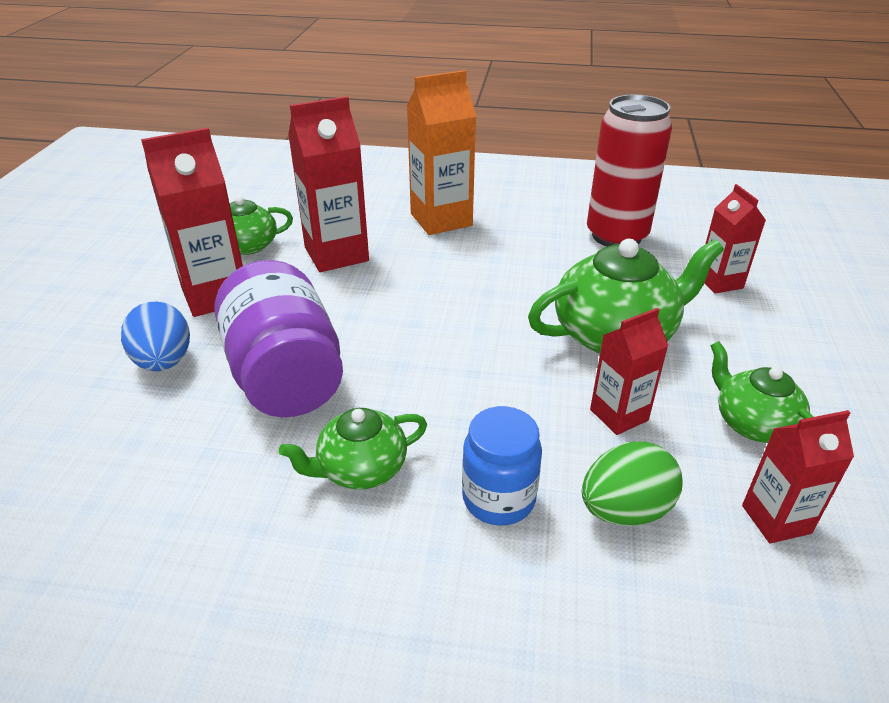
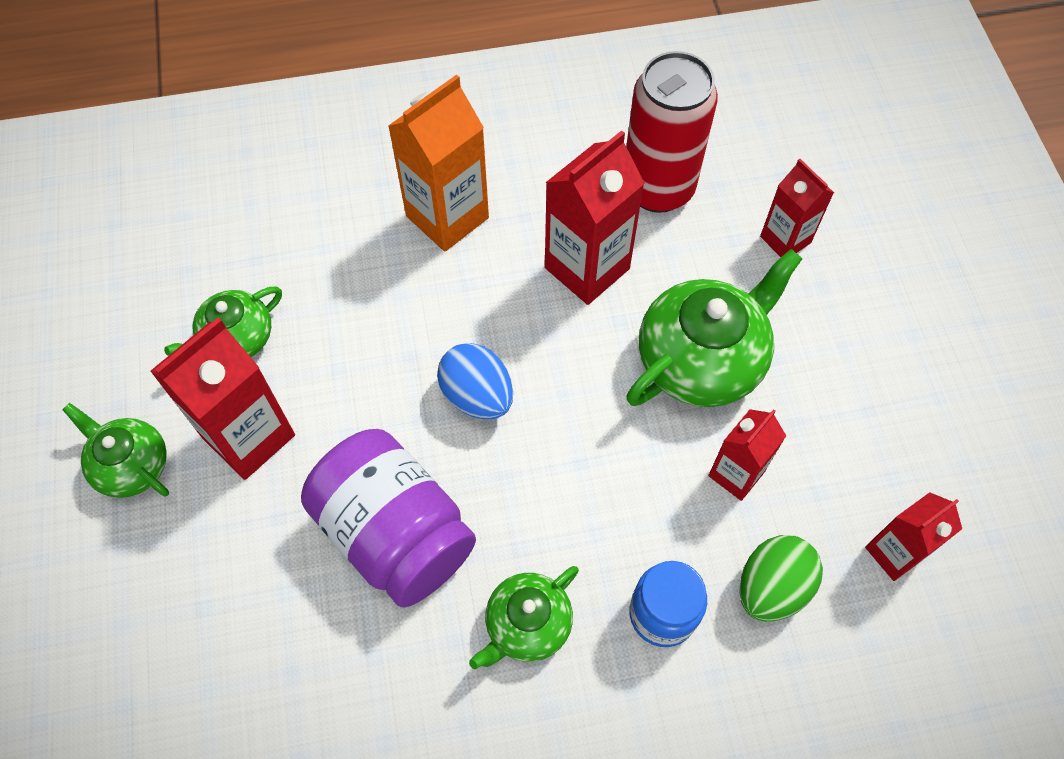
camera: 20 degrees left, 25 degrees up
(164, 362) = (254, 557): blue egg -> blue egg (477, 396)
(336, 254) = (352, 321): red carton -> red carton (587, 268)
(753, 423) = (856, 443): green teapot -> green teapot (131, 465)

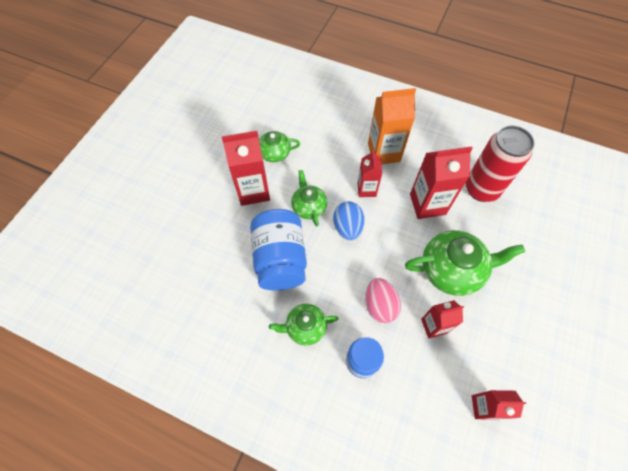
camera: 35 degrees right, 0 degrees up
(131, 465) = (207, 176): green teapot -> green teapot (309, 207)
(395, 533) = (280, 259): purple jar -> blue jar
(627, 498) = (379, 305): none -> pink egg
(771, 587) = (416, 383): green egg -> none
(785, 239) = (526, 243): red carton -> red carton (366, 189)

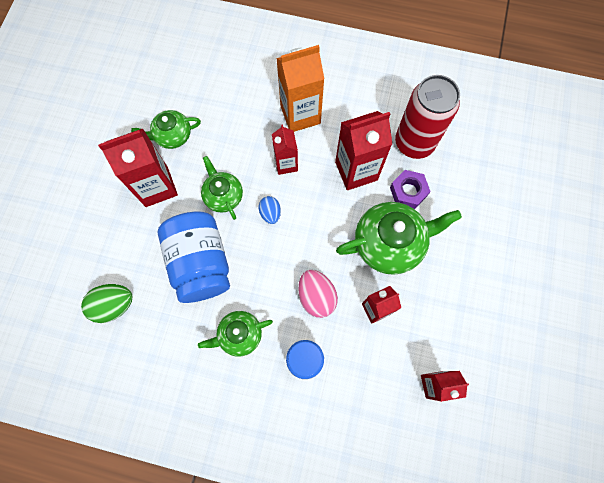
camera: 10 degrees left, 10 degrees up
(199, 282) = (114, 305): none -> green egg
(347, 227) = (270, 213): blue egg -> blue egg, size x0.63
(472, 228) = (408, 191): none -> purple nut

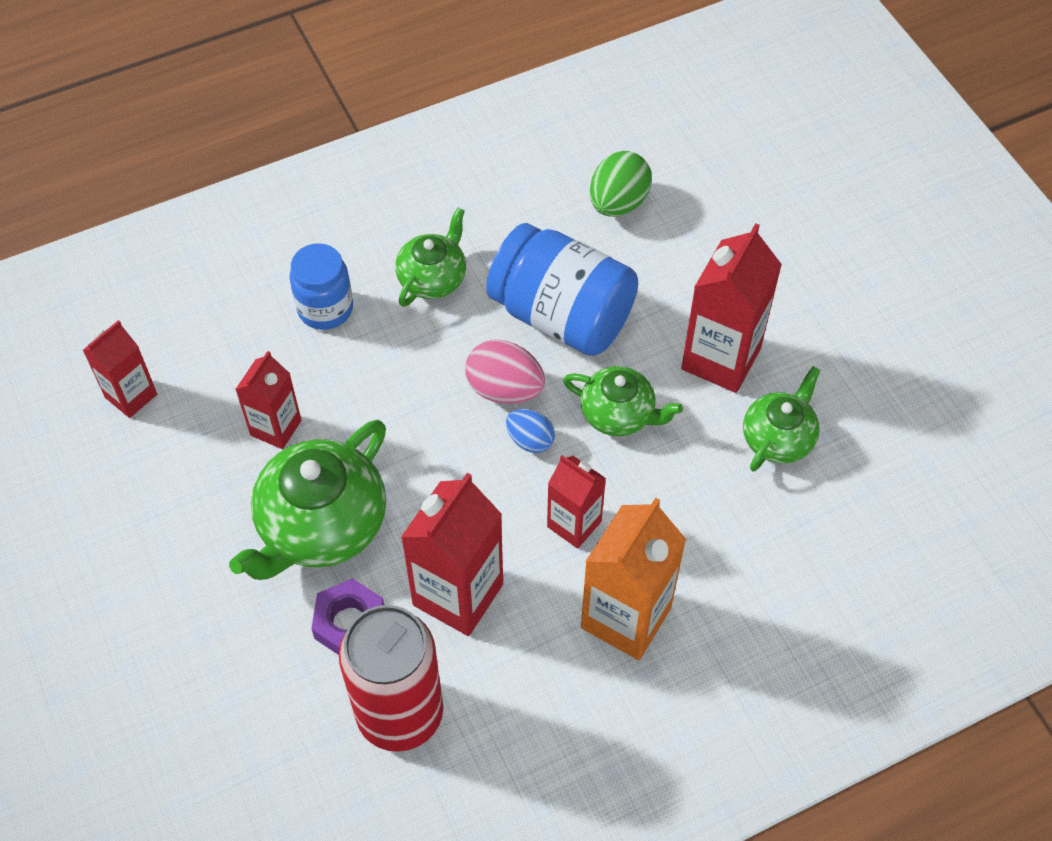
camera: 140 degrees right, 15 degrees down
(316, 296) = (371, 385): pink egg -> pink egg (504, 389)

